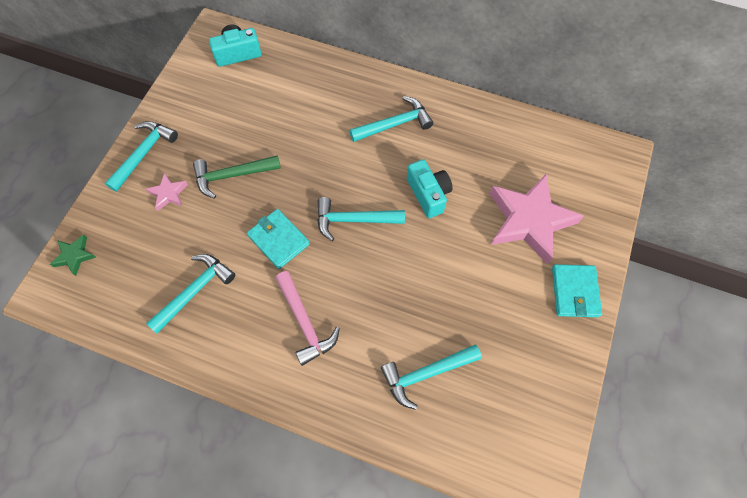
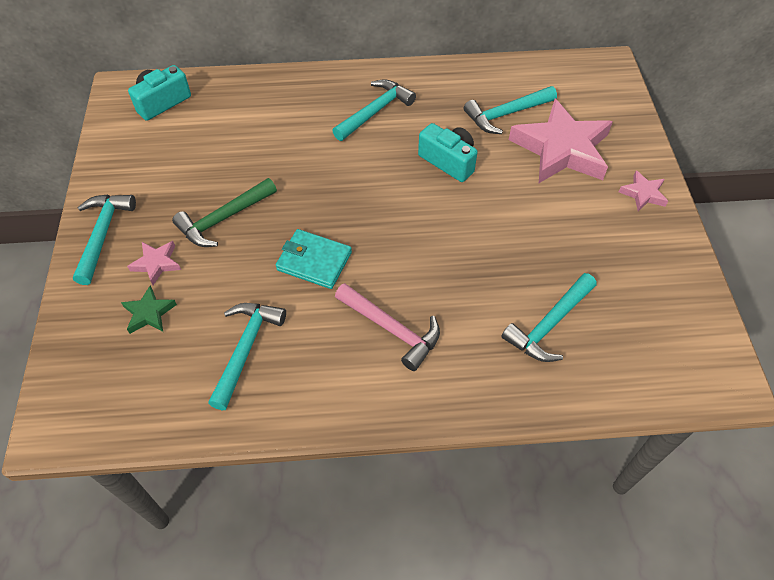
camera: 25 degrees left, 10 degrees down
(74, 256) = (71, 372): green star -> green star (149, 313)
(353, 220) = (385, 212): turquoise hammer -> turquoise hammer (506, 114)
(575, 292) = (643, 194): turquoise wallet -> pink star

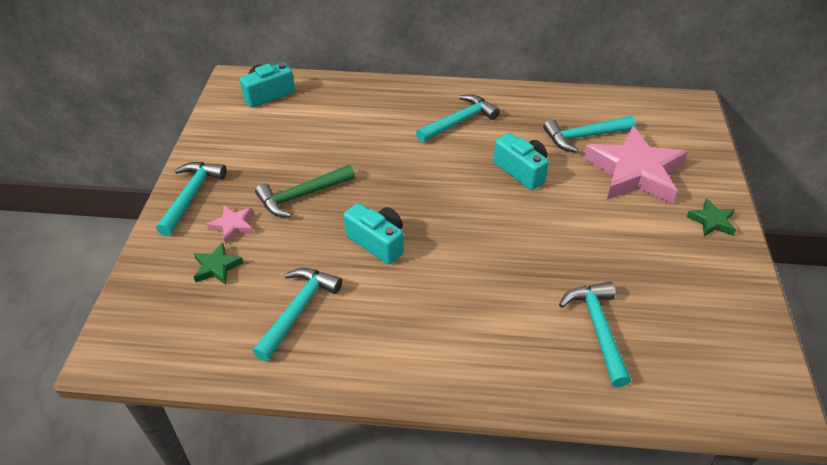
camera: 10 degrees right, 10 degrees down
(314, 261) = (377, 242): turquoise wallet -> turquoise camera
(392, 329) = (440, 311): pink hammer -> none
(549, 325) = (597, 329): turquoise hammer -> turquoise hammer turned 120 degrees clockwise
(643, 194) = (711, 221): pink star -> green star

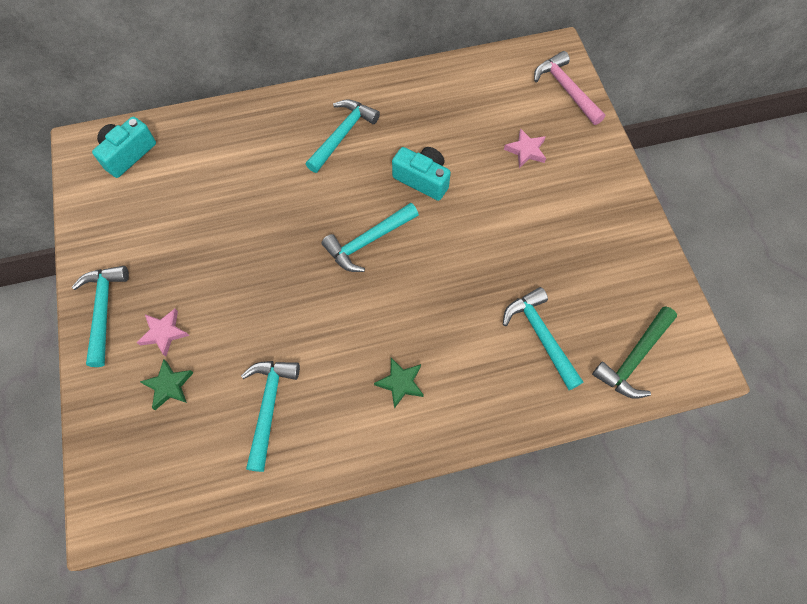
camera: 20 degrees left, 20 degrees up
(302, 196) = (219, 275): green hammer -> green hammer (634, 358)
(377, 242) = (315, 306): turquoise camera -> none
(584, 137) = (468, 120): turquoise hammer -> turquoise hammer (368, 241)
(634, 172) = (526, 150): pink star -> pink star, size x0.44
(691, 135) = (566, 89): none -> pink hammer
(711, 221) = (606, 187): green star -> green star (400, 383)

